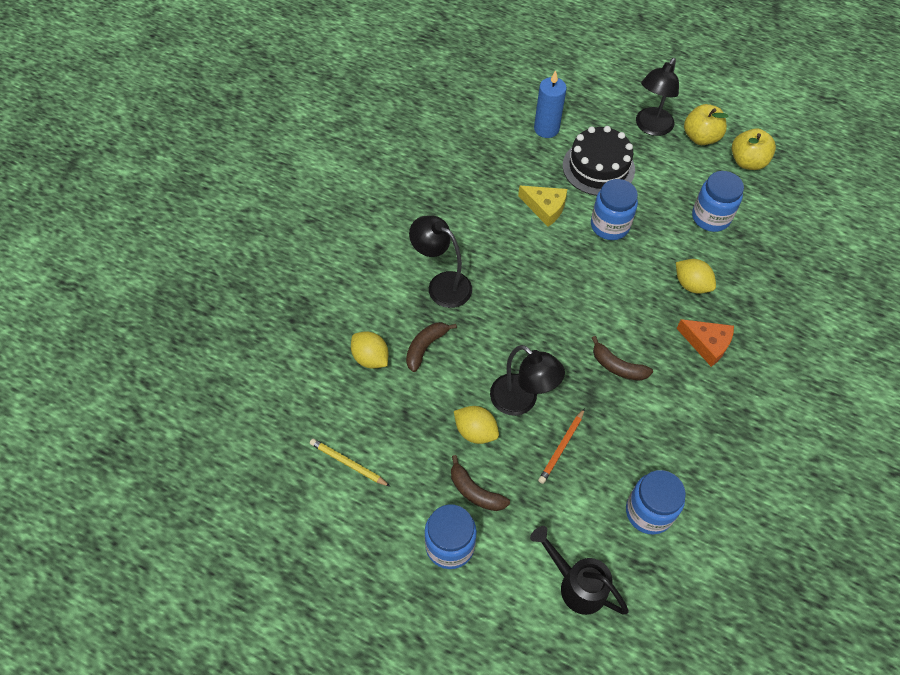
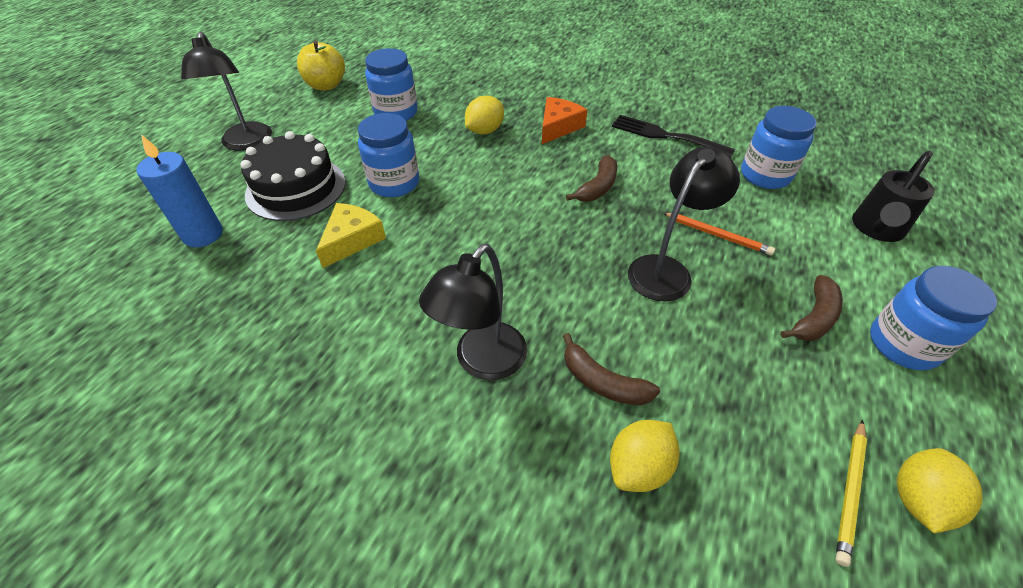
camera: 90 degrees left, 10 degrees down
(475, 431) = (727, 317): yellow lemon -> yellow lemon (918, 500)
(651, 127) = (246, 143): black lamp -> black lamp turned 45 degrees clockwise
(700, 137) = (279, 110): yellow apple -> none
(704, 436) = (665, 136): none -> black fork

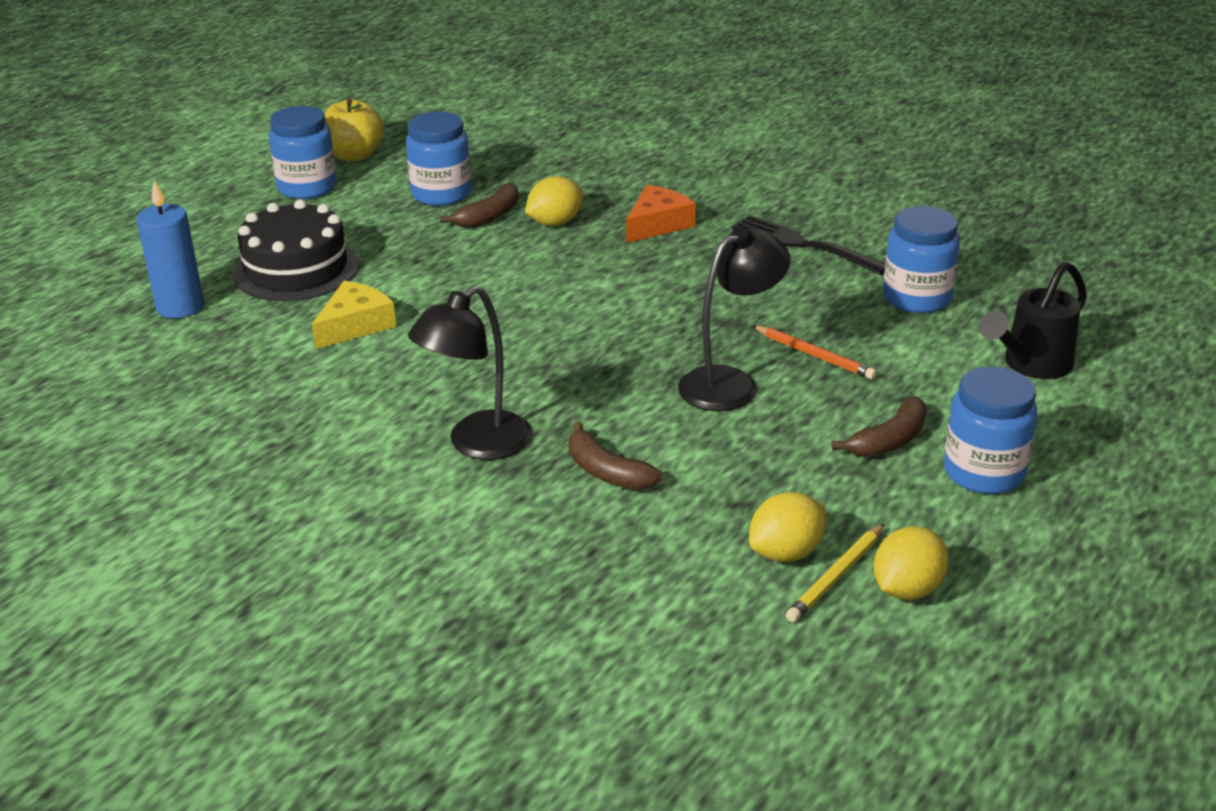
camera: 10 degrees right, 15 degrees down
(246, 143) = (240, 216): black lamp -> none
(394, 183) = (420, 272): blue jar -> blue jar (307, 187)
(597, 187) = (681, 295): brown banana -> brown banana (489, 216)
(638, 467) = (616, 538): yellow lemon -> yellow lemon (786, 552)

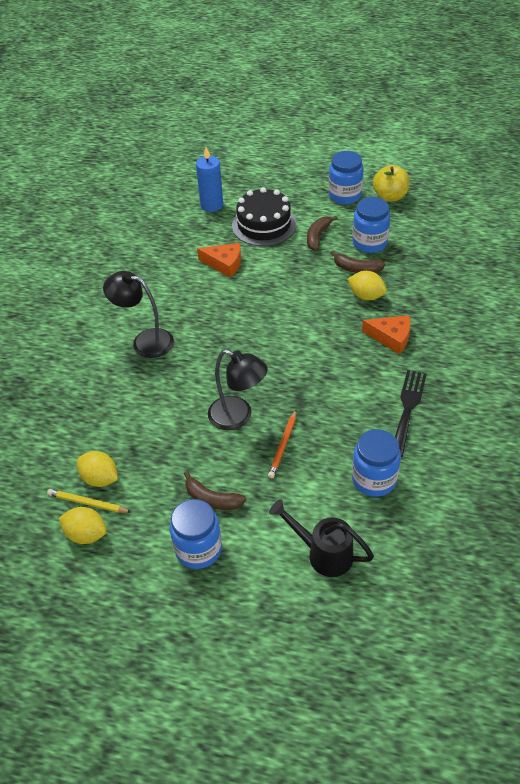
camera: 70 degrees right, 15 degrees up
(355, 325) = (224, 264): yellow cheese -> orange cheese
(607, 472) = (140, 393): brown banana -> brown banana (317, 237)

